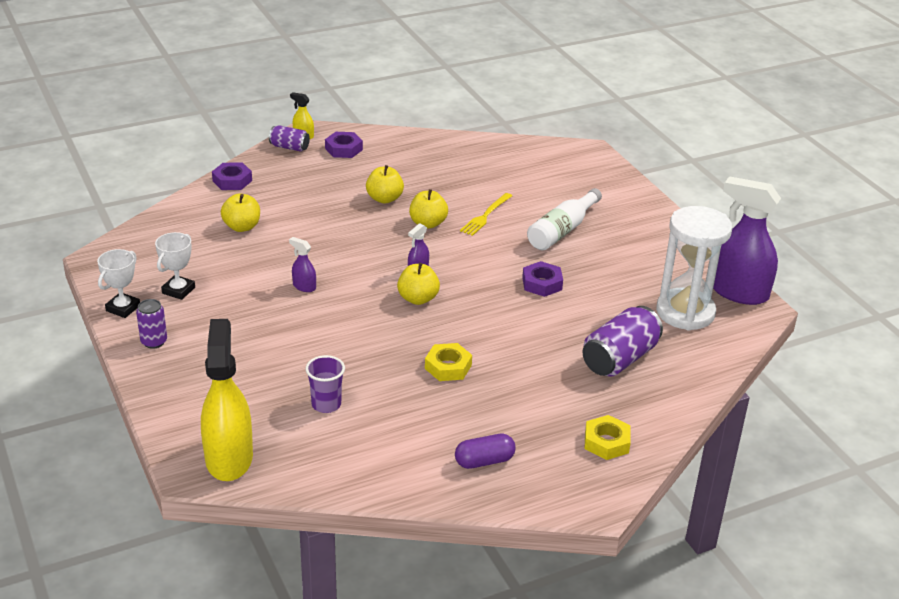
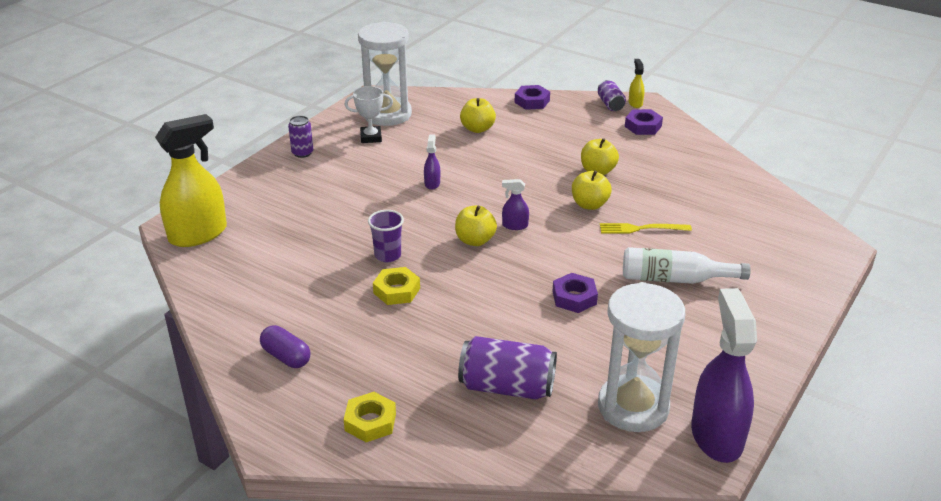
camera: 60 degrees right, 0 degrees up
(123, 308) = (328, 127): white trophy -> none
(147, 265) = (387, 114): none -> white hourglass
(326, 404) = (294, 251): purple cup -> purple cup (387, 255)

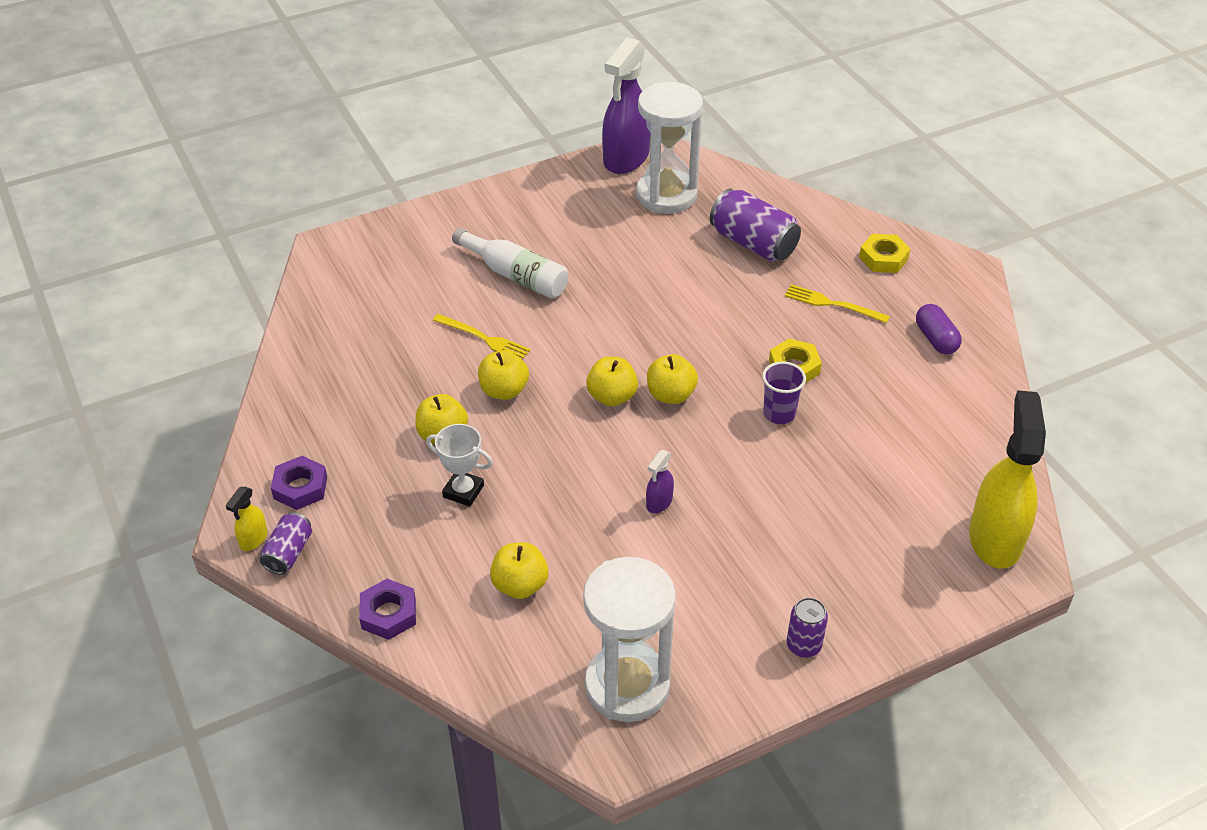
camera: 150 degrees left, 10 degrees up
(198, 234) = (995, 538): yellow spray bottle -> yellow spray bottle turned 105 degrees clockwise
(371, 137) = (685, 637): white trophy -> white trophy (463, 491)
(395, 354) = (832, 304): none -> yellow fork
(514, 225) = (612, 397): purple spray bottle -> yellow apple
(574, 297) = (627, 294): purple nut -> none

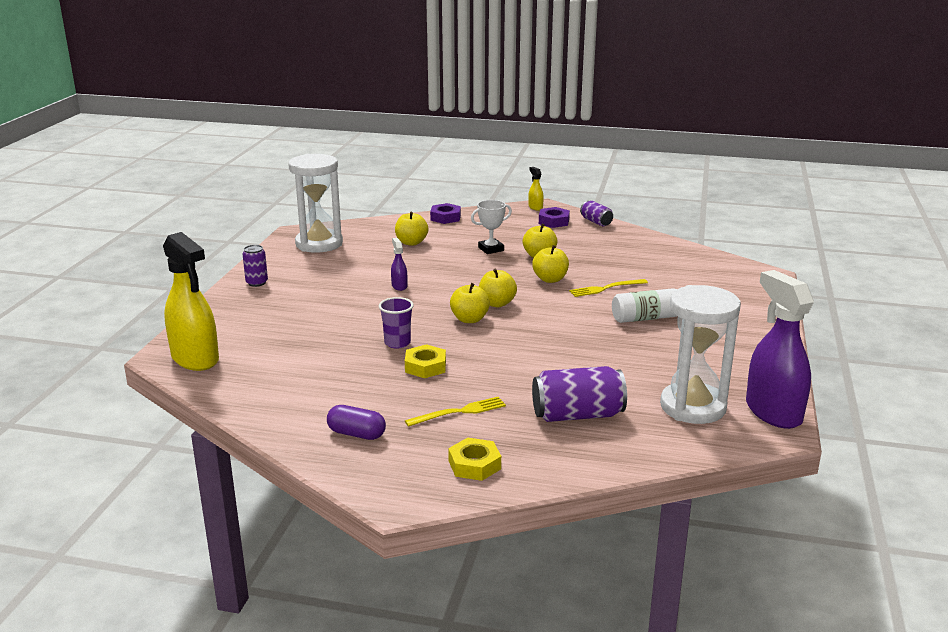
camera: 130 degrees right, 20 degrees down
(288, 553) = (515, 211): purple can -> purple can (596, 222)

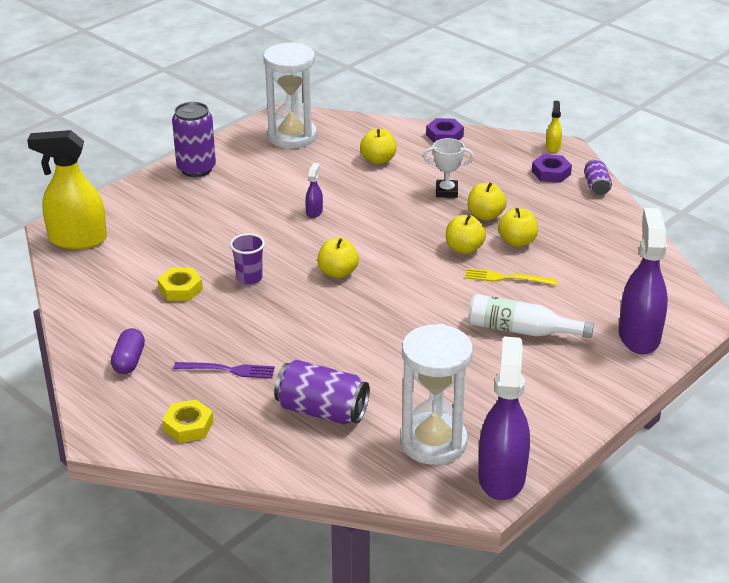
camera: 30 degrees right, 10 degrees up
(195, 359) = (77, 239): yellow spray bottle -> yellow spray bottle turned 105 degrees clockwise
(257, 283) = (196, 169): purple can -> purple can, size x1.77
(356, 434) = (129, 361): purple capsule -> purple capsule turned 45 degrees clockwise
(425, 366) = (247, 312): yellow nut -> yellow nut (180, 289)
(459, 412) = (228, 370): yellow fork -> purple fork
(497, 303) = (381, 262): yellow apple -> yellow apple (517, 241)
(743, 297) = (639, 336): none -> purple spray bottle

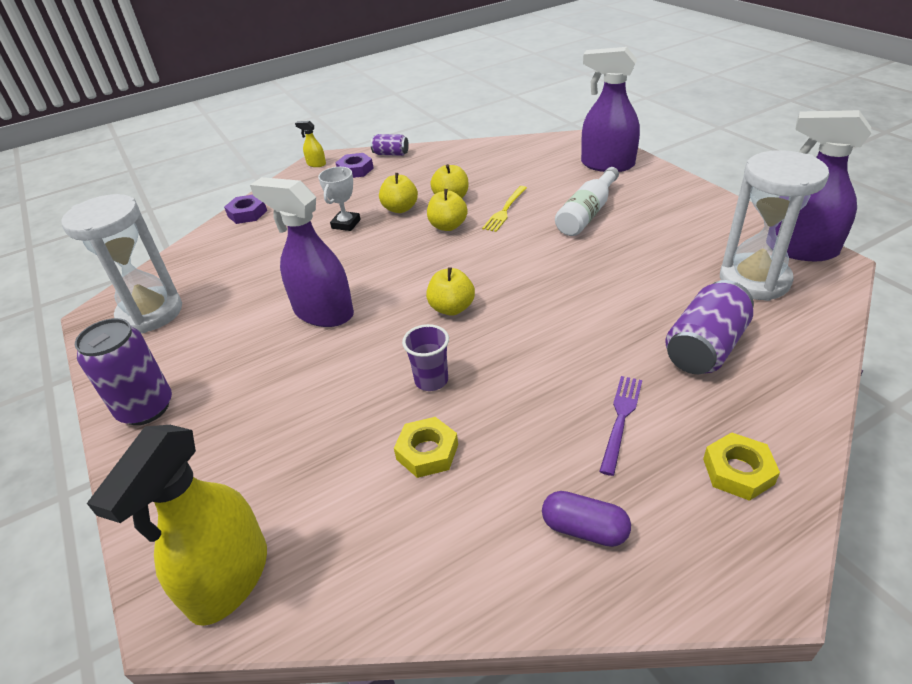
camera: 70 degrees left, 5 degrees up
(314, 212) = (323, 312): purple spray bottle -> purple spray bottle, size x2.32
(378, 160) = (255, 257): yellow apple -> none

